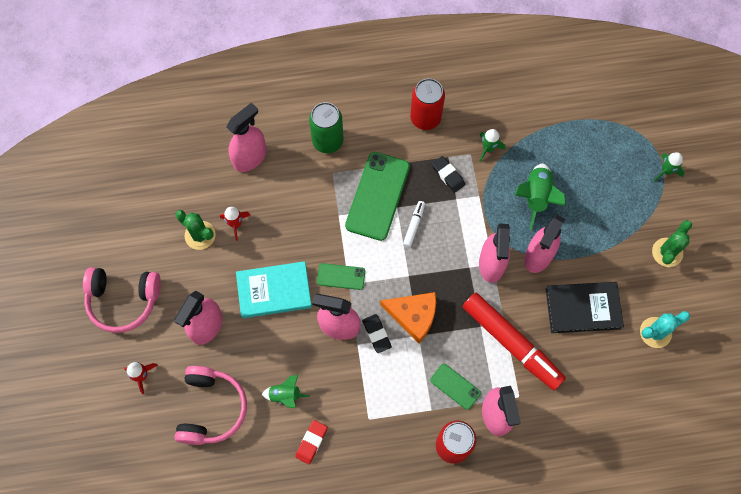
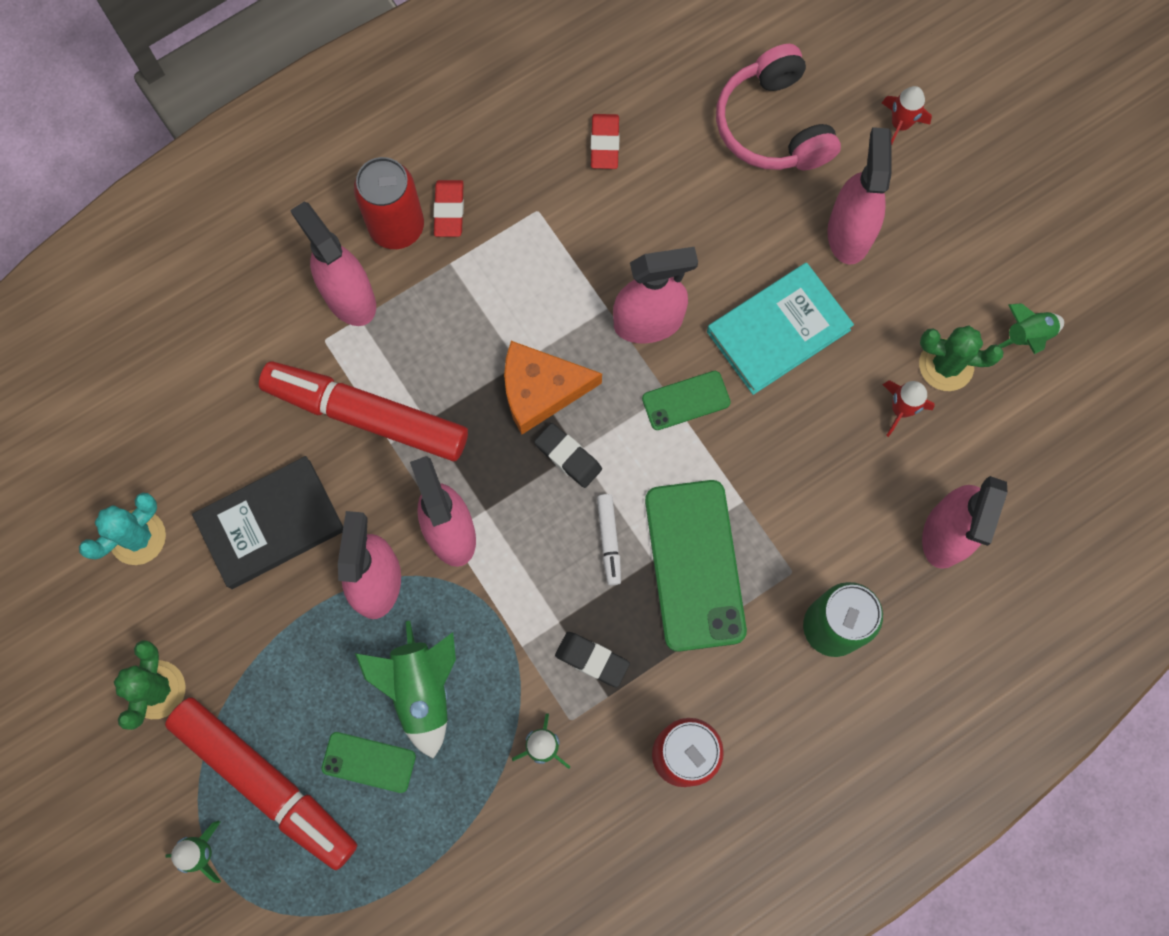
camera: 155 degrees right, 5 degrees up
(123, 300) = (997, 215): pink headphones -> none
(285, 395) = (676, 189): green rocket -> green rocket (1027, 336)
(376, 334) = (585, 336): black eraser -> black eraser (568, 457)
(418, 442) = (449, 210): none -> red eraser
(455, 386) = (428, 312): green phone -> green phone (369, 762)
(626, 188) = (265, 783): none -> red marker

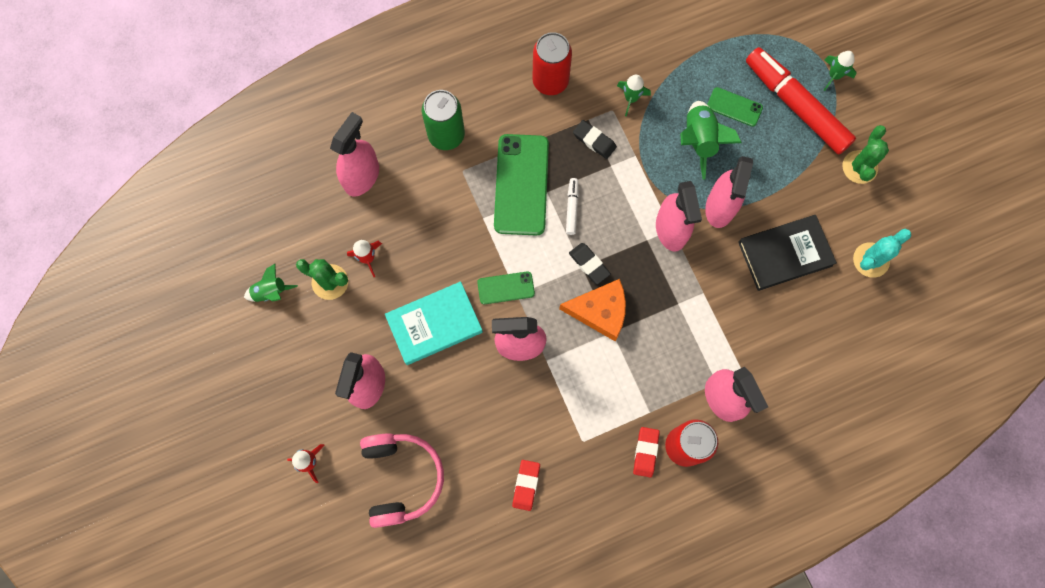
camera: 170 degrees left, 0 degrees up
(366, 415) = (717, 314): red marker -> none

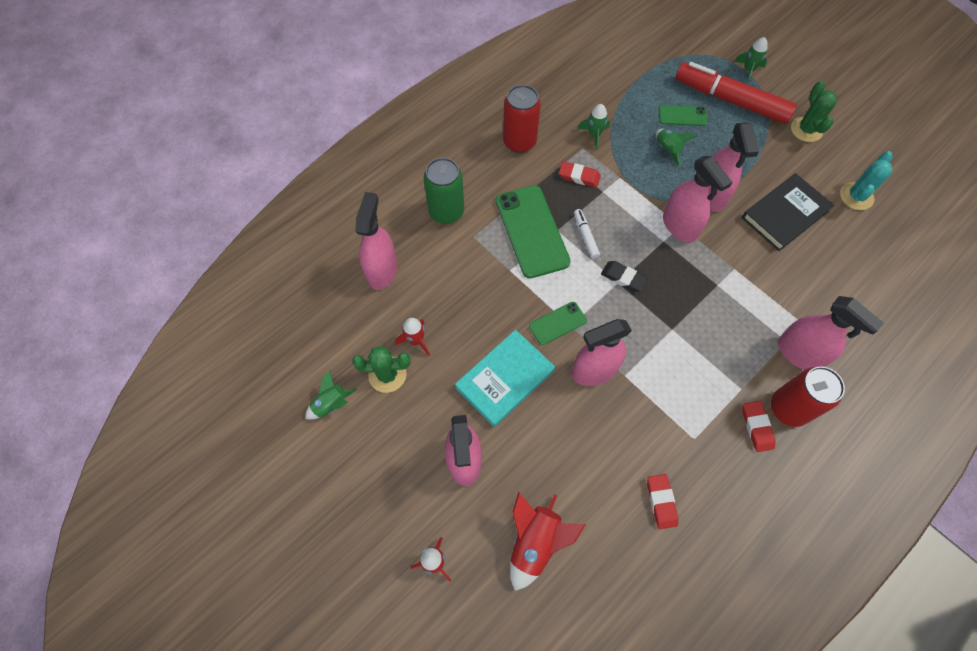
camera: 20 degrees left, 10 degrees down
(401, 478) = (535, 542): pink headphones -> red rocket
(594, 141) = (579, 176): black eraser -> red eraser
(600, 311) = (652, 315): orange cheese -> none
(699, 141) = (667, 149): green rocket -> green rocket, size x0.62

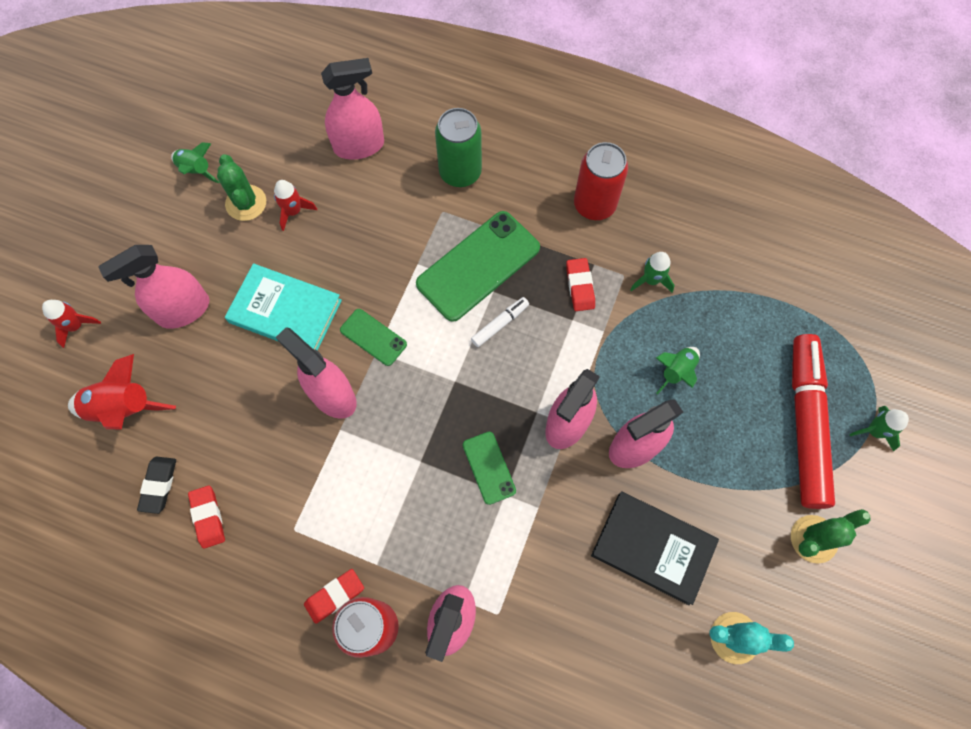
camera: 65 degrees right, 5 degrees up
(623, 278) = (463, 384): black eraser -> black eraser (159, 485)
(661, 502) = (208, 517): red eraser -> red eraser turned 75 degrees counterclockwise
(682, 116) = (742, 371): green phone -> green phone (489, 467)

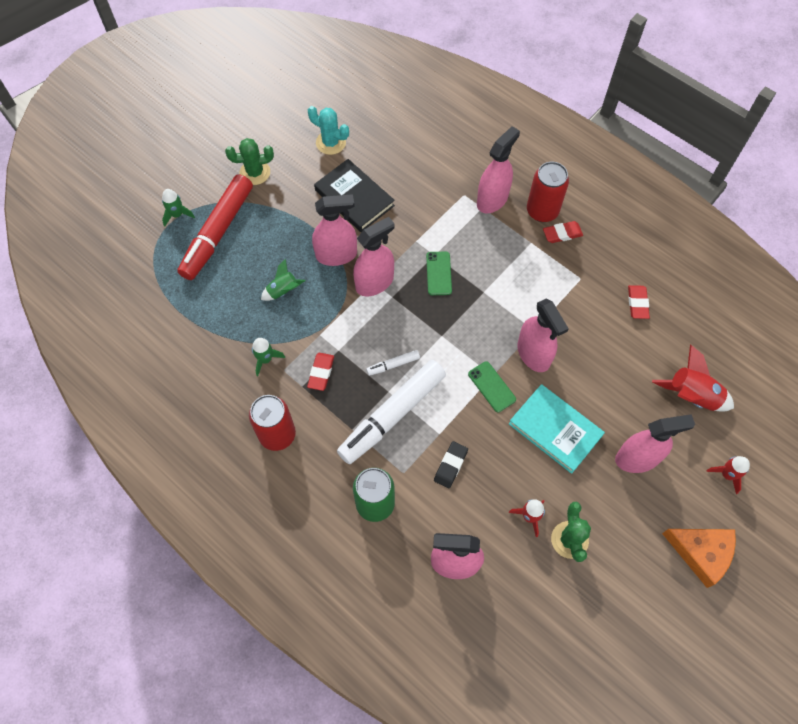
camera: 160 degrees left, 5 degrees down
(102, 235) = (701, 552): none -> orange cheese
(159, 485) = (669, 334): black eraser -> black eraser (450, 465)
(196, 170) = (609, 590): green rocket -> none
(478, 266) = (392, 415): green phone -> white marker

